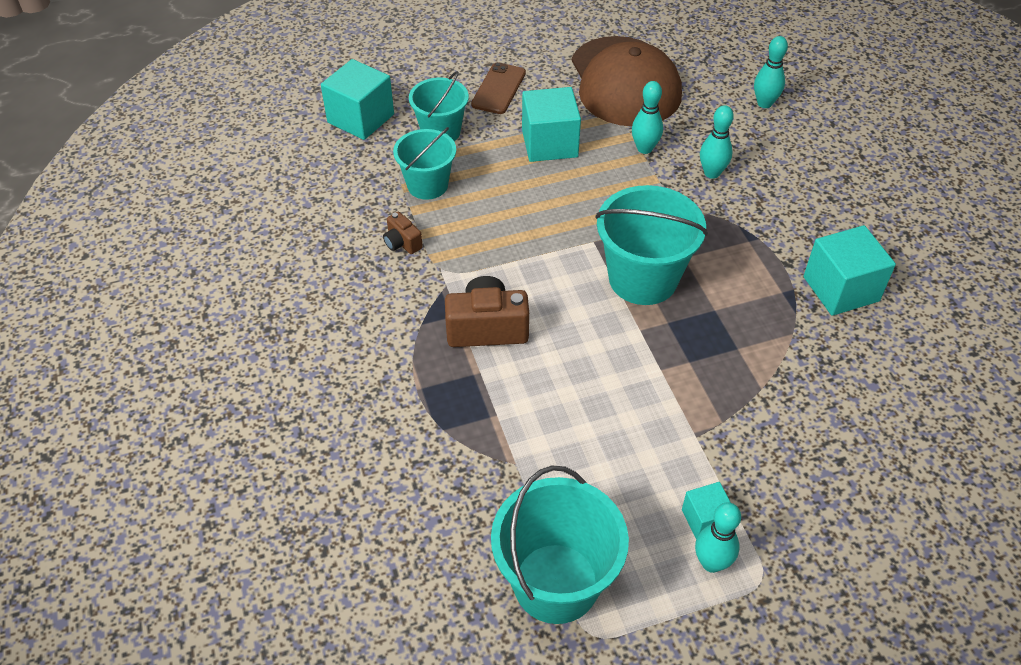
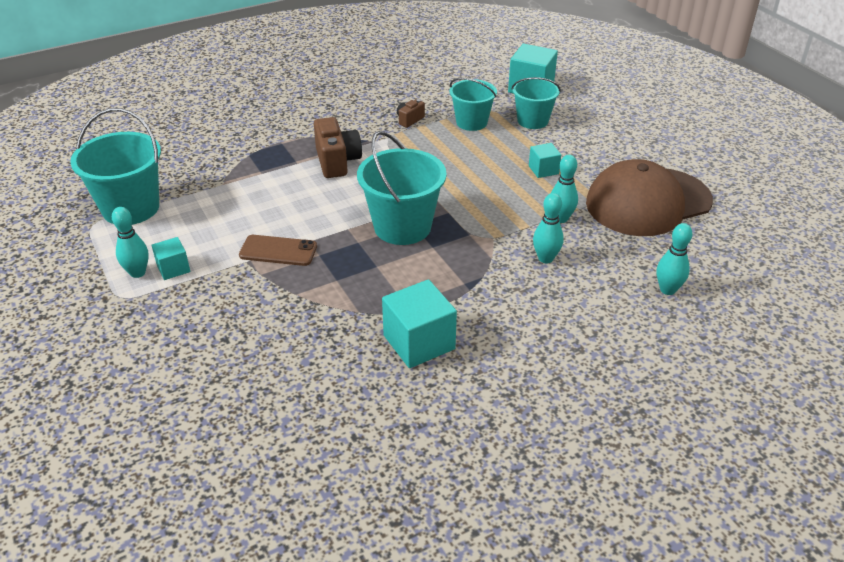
camera: 80 degrees right, 10 degrees down
(499, 89) = (599, 140): brown phone -> brown phone (278, 251)
(549, 143) = (543, 170): turquoise cube -> turquoise cube, size x0.55

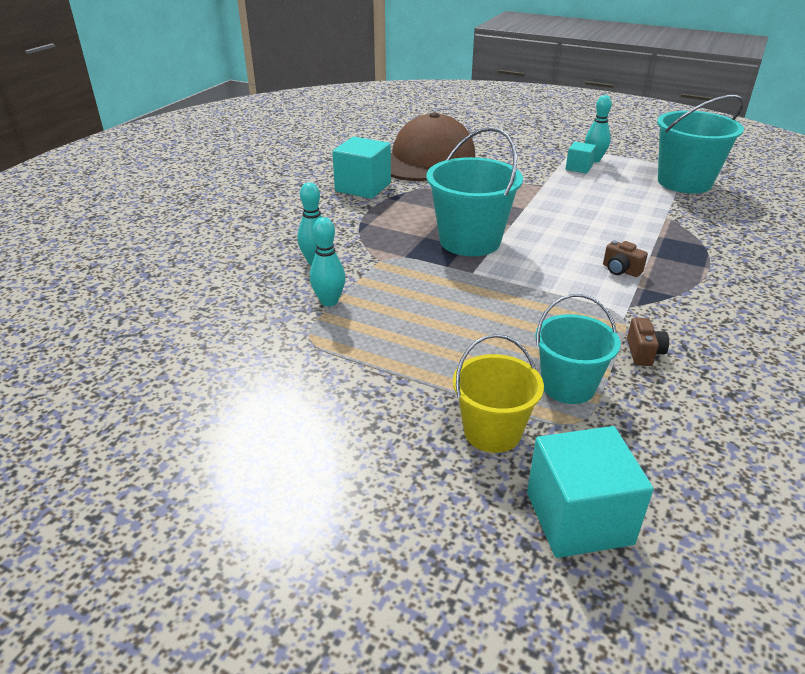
camera: 145 degrees right, 5 degrees down
(278, 251) = (534, 196): brown phone -> none
(337, 161) = (620, 270): brown camera -> brown camera, size x0.52
(532, 121) = (492, 432): turquoise bucket -> yellow bucket
(543, 170) = (398, 351): turquoise cube -> none
(648, 202) = (236, 360): brown cap -> brown cap (426, 159)
(667, 290) = (181, 276): turquoise bowling pin -> none

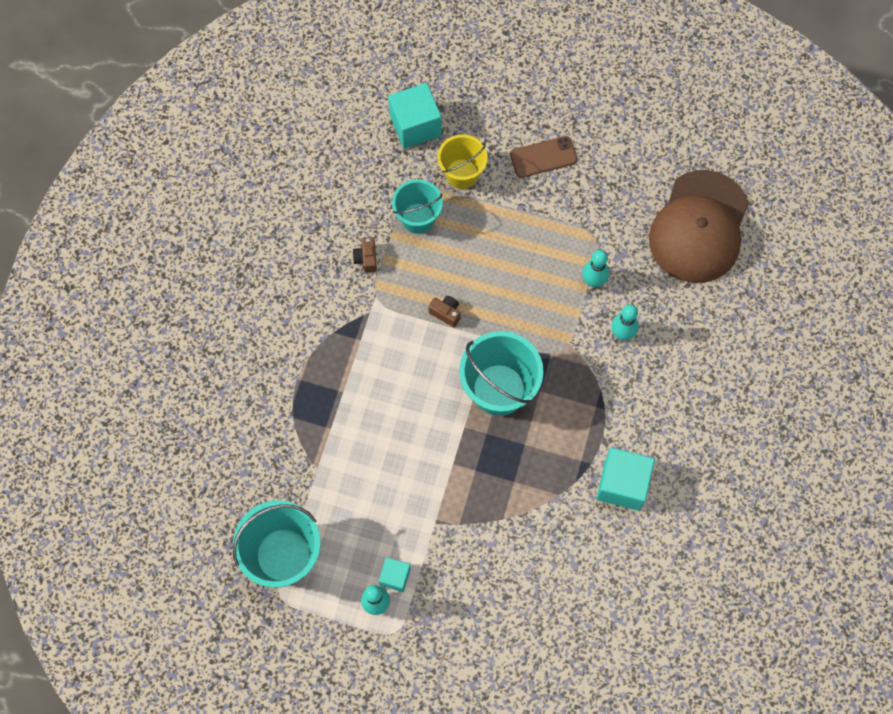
camera: 170 degrees right, 35 degrees up
(346, 436) = (543, 157): none -> brown phone
(426, 159) = (569, 571): brown cap -> brown cap (699, 227)
(620, 270) = (371, 362): brown camera -> brown camera (446, 313)

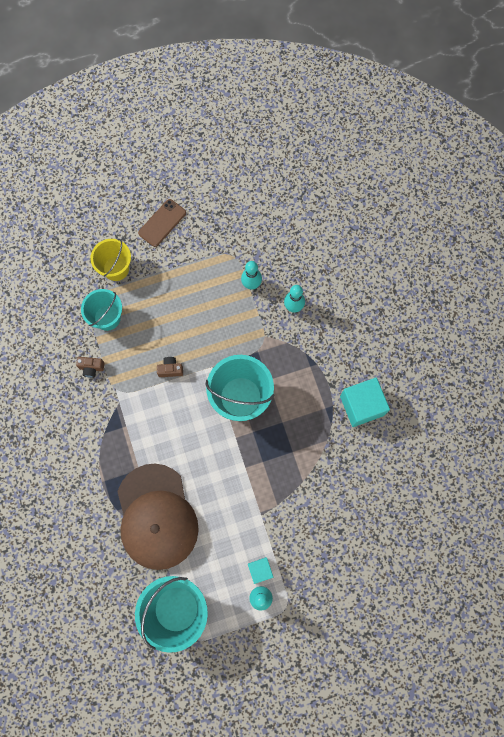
camera: 35 degrees left, 5 degrees up
(366, 259) = (91, 368): brown camera -> brown camera turned 45 degrees counterclockwise
(415, 125) = (62, 255): turquoise cube -> none
(699, 227) = (293, 205): brown cap -> brown cap (156, 516)

